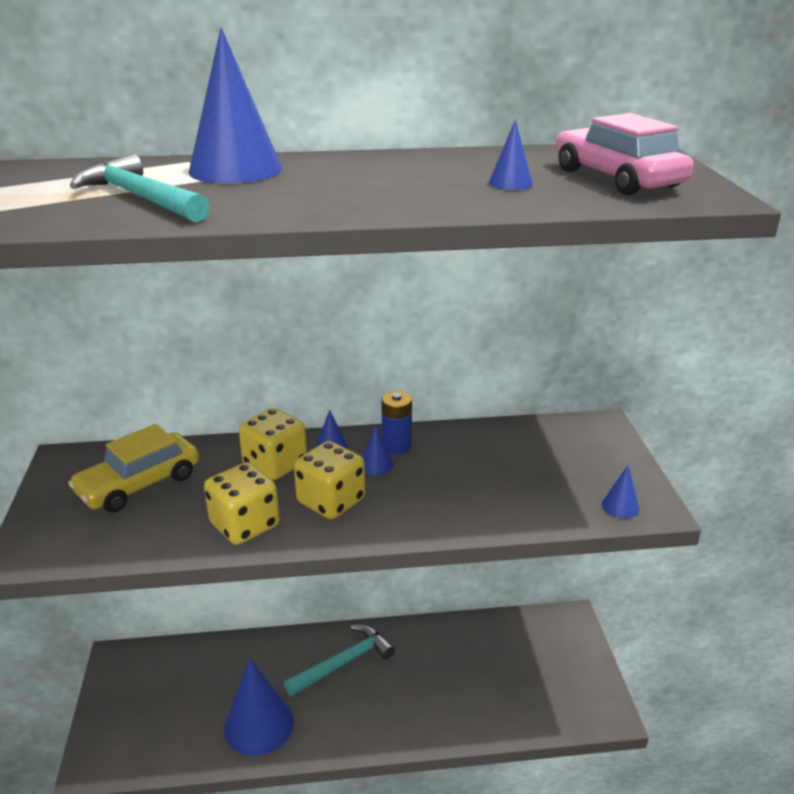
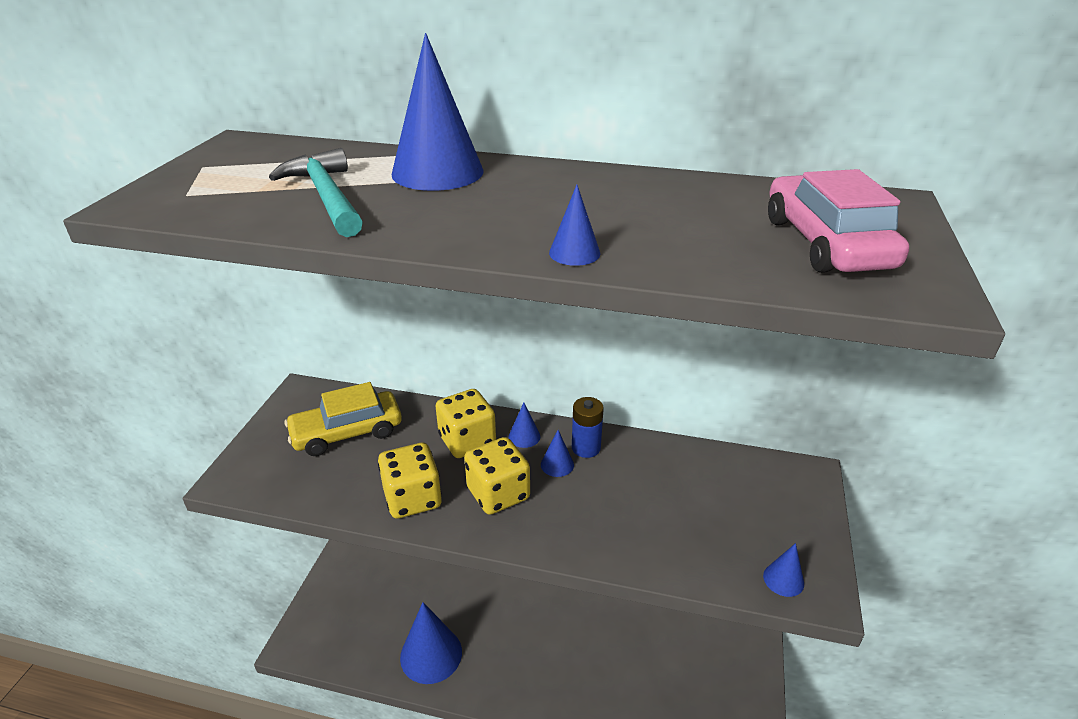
camera: 20 degrees right, 5 degrees up
(344, 662) = (523, 618): turquoise hammer -> none
(510, 183) = (696, 231): blue cone -> blue cone (574, 253)

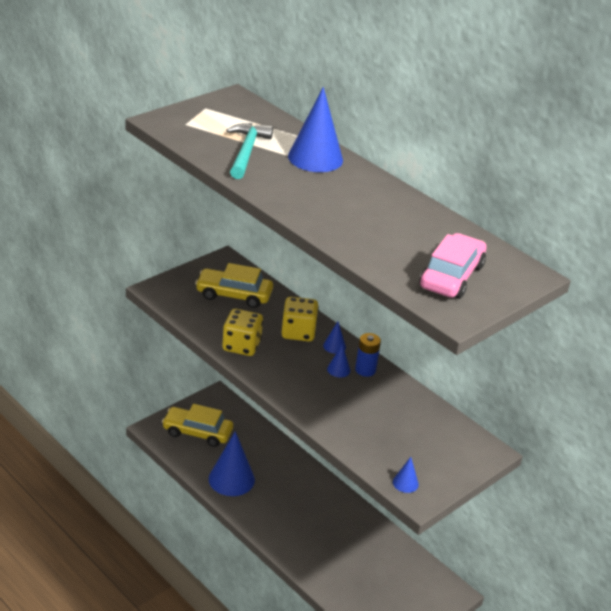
camera: 30 degrees right, 0 degrees up
(349, 616) = (197, 432): none -> yellow car
(498, 494) = (290, 366): yellow dice -> none
(574, 253) = (325, 229): blue cone -> none

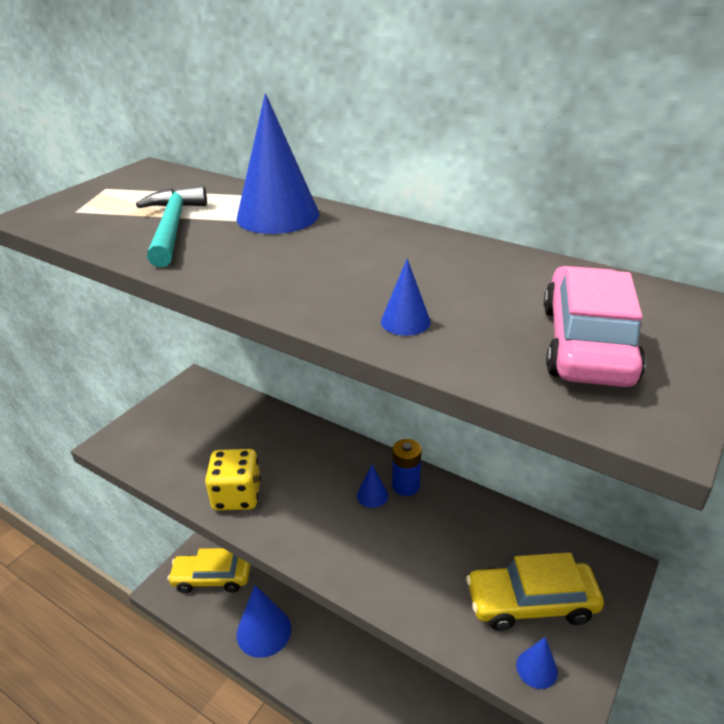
camera: 10 degrees left, 0 degrees up
(234, 295) = (212, 424): yellow car -> yellow car (531, 603)
(298, 332) = (305, 455): yellow dice -> none
(334, 346) = (355, 462): blue cone -> blue cone (405, 321)

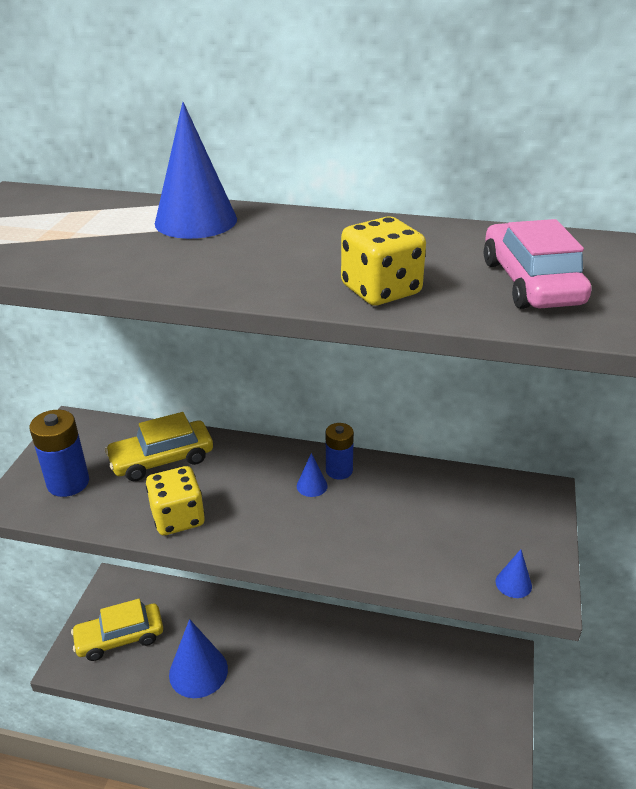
camera: 20 degrees left, 0 degrees up
(163, 437) = (68, 483): none -> blue battery
(173, 227) = (97, 245): turquoise hammer -> none
(405, 321) = (381, 290): blue cone -> yellow dice
(531, 603) = (488, 536): yellow car -> yellow car (162, 459)

